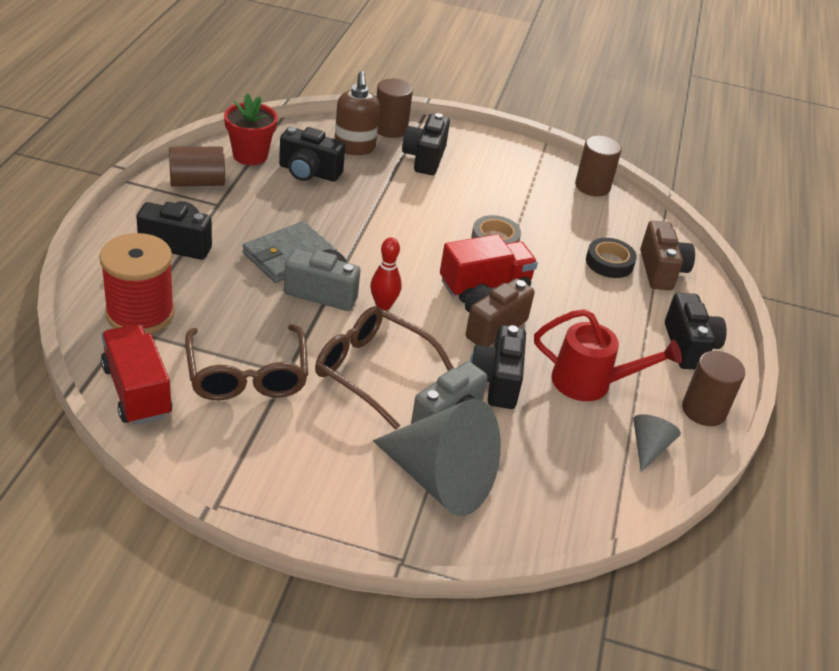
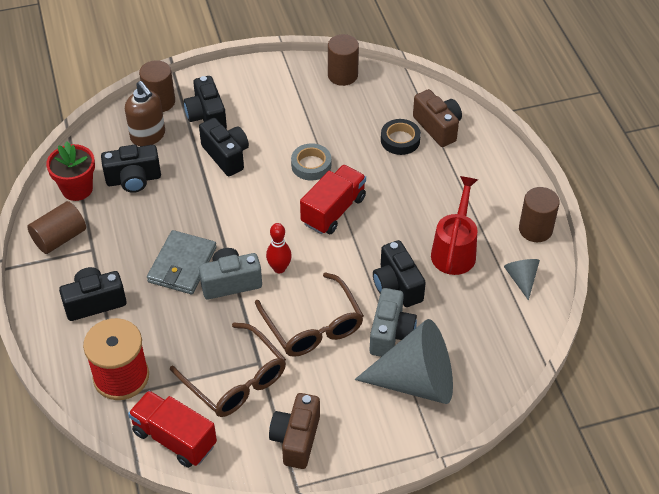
camera: 25 degrees left, 10 degrees up
(372, 371) = (313, 326): brown glasses -> brown glasses turned 120 degrees counterclockwise
(492, 326) = (362, 242): brown camera -> brown camera (296, 439)
(590, 383) = (454, 250): red watering can -> red watering can turned 60 degrees counterclockwise
(689, 346) = (495, 183): black camera -> black camera (226, 156)

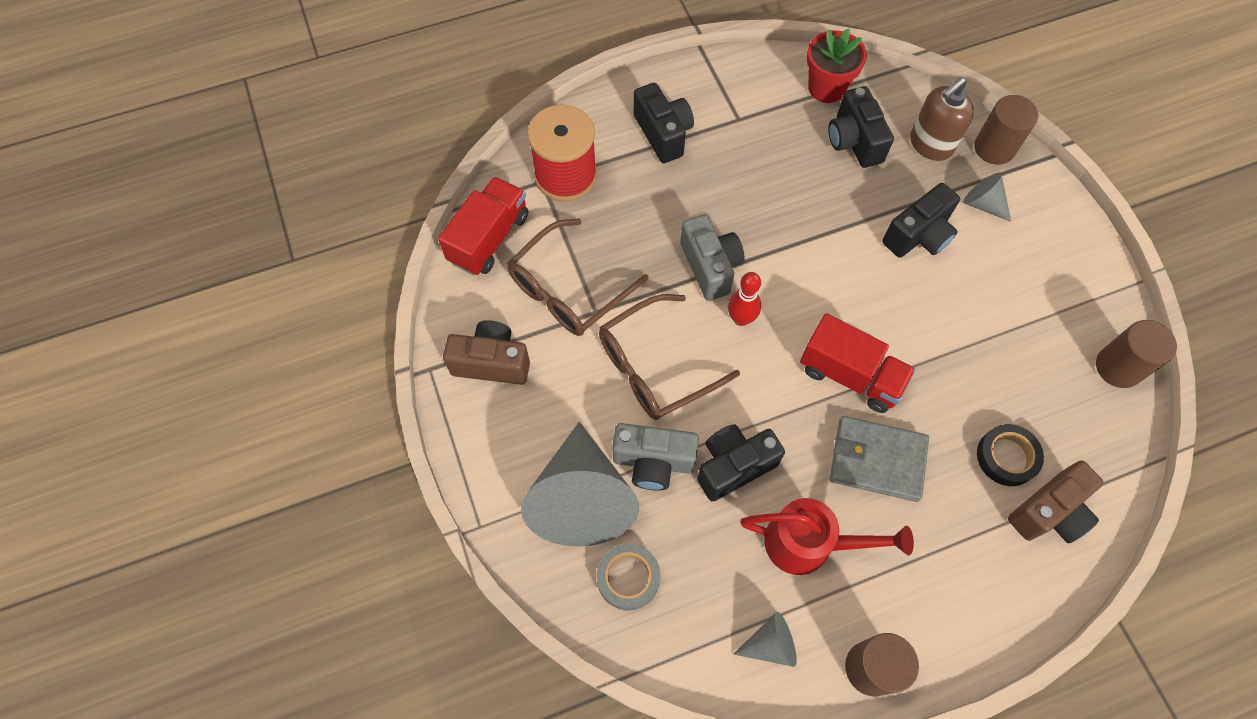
camera: 85 degrees right, 15 degrees up
(60, 238) = (749, 85): brown cylinder -> none
(182, 265) = (730, 211): grey wallet -> grey wallet (877, 460)
(206, 116) = (983, 204): black camera -> grey cone
(311, 165) = (926, 340): grey tape -> grey tape (628, 578)

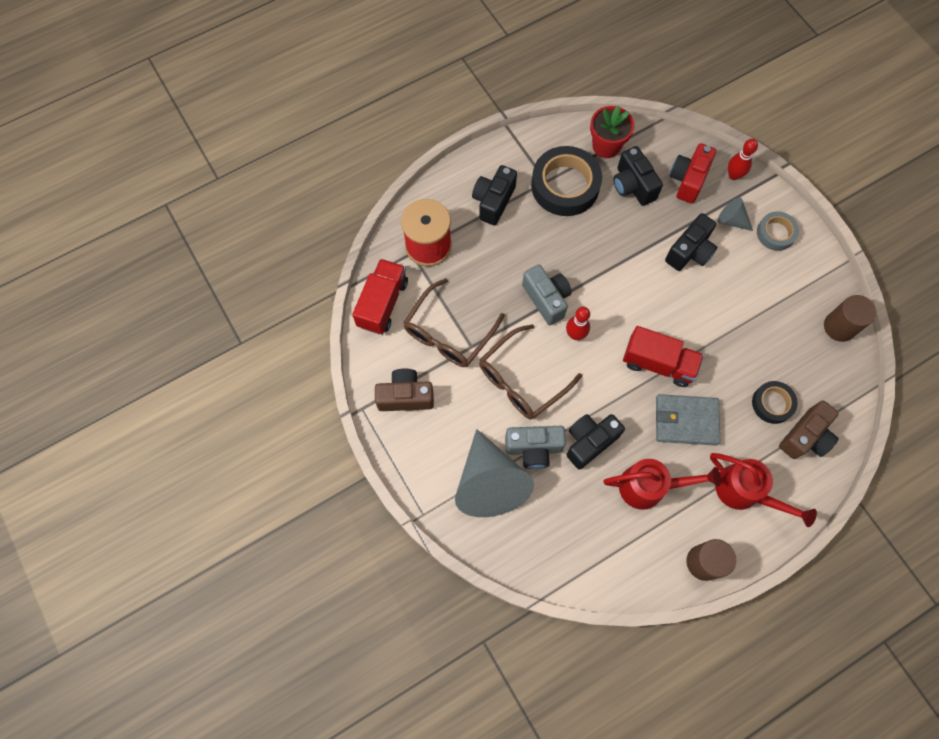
camera: 10 degrees left, 5 degrees up
(628, 578) = (532, 531): grey tape -> grey tape (775, 233)
(663, 134) = (493, 201): black camera -> black camera turned 120 degrees counterclockwise
(762, 128) = (565, 185): none -> black tape
(770, 644) = (635, 558): grey cone -> none
(930, 145) = (688, 180): brown soap dispenser -> red camera
(947, 575) = (744, 492): none -> red watering can
(994, 148) = (733, 175): brown cylinder -> red bowling pin

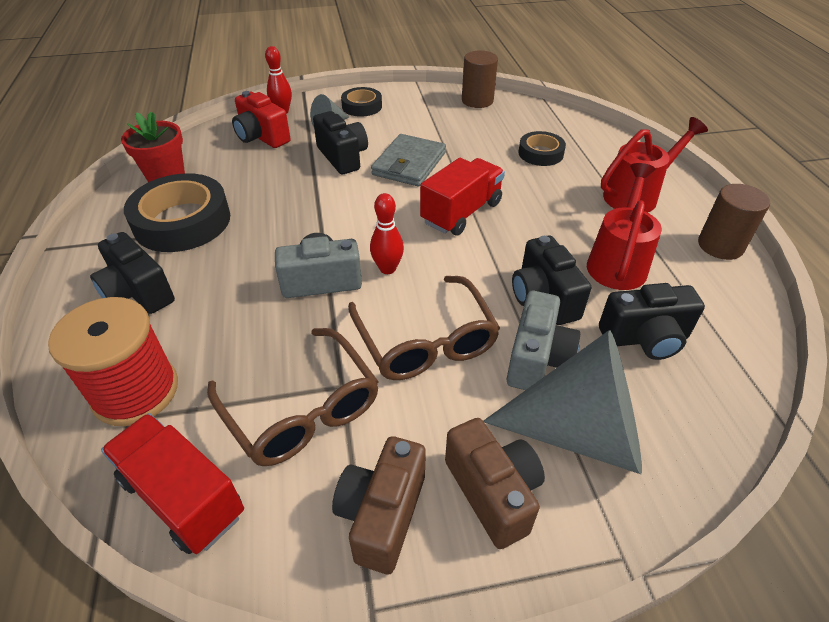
camera: 70 degrees left, 25 degrees down
(632, 186) = (233, 172): black camera -> black camera (645, 338)
(686, 420) = (540, 212): grey wallet -> grey wallet (409, 164)
(775, 233) = (362, 106): grey tape -> black tape
(805, 437) = (583, 145): brown camera -> brown camera (493, 492)

